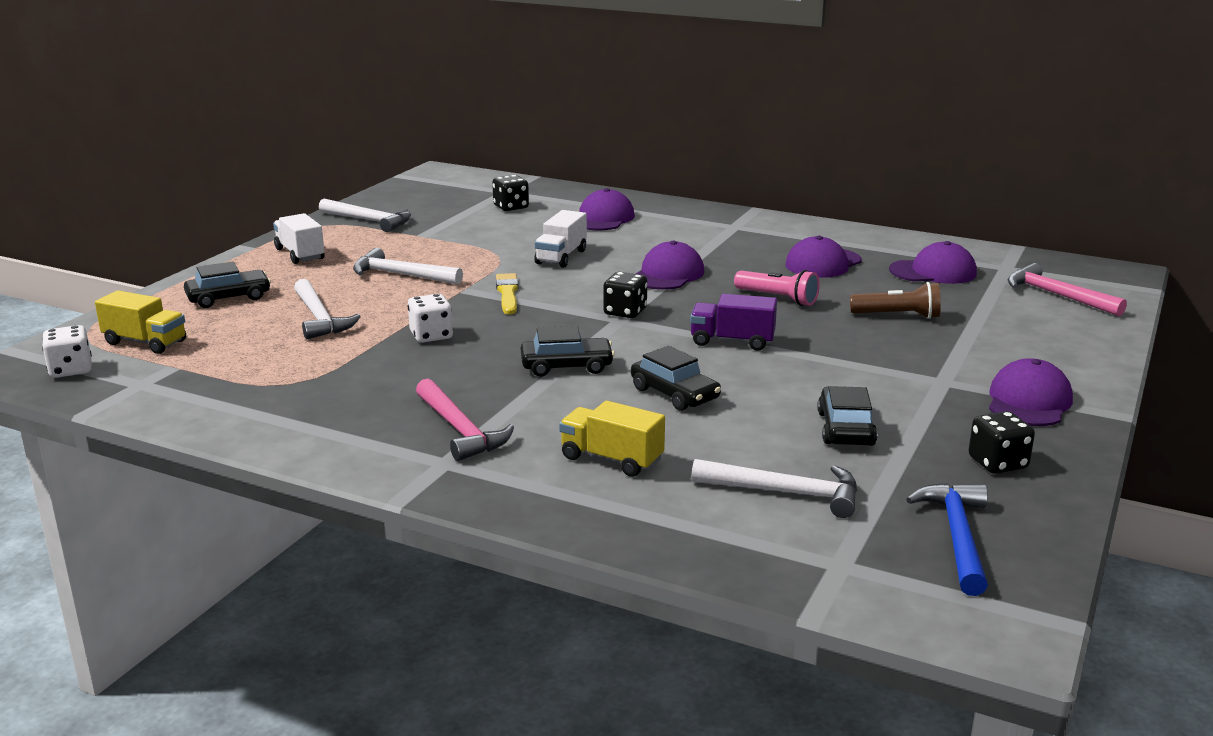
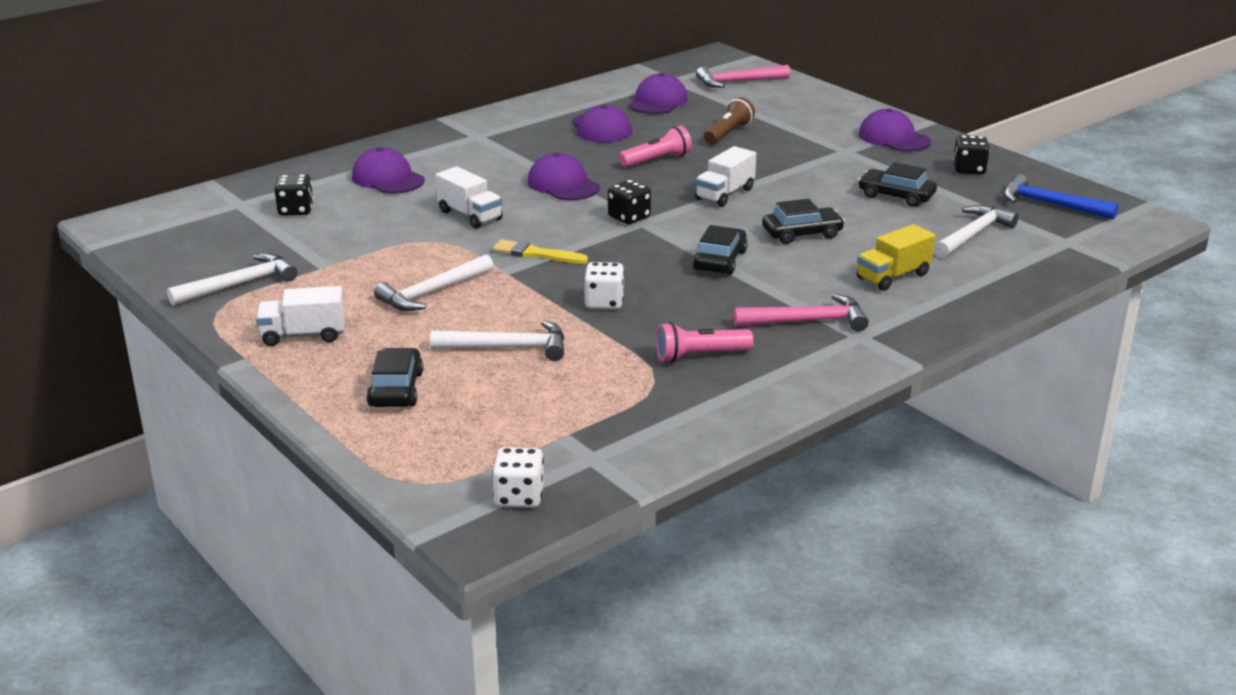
camera: 65 degrees left, 5 degrees up
(145, 342) = (481, 448): yellow truck -> none
(350, 393) = (700, 355): none -> pink flashlight
(732, 341) = (724, 194): purple truck -> white truck

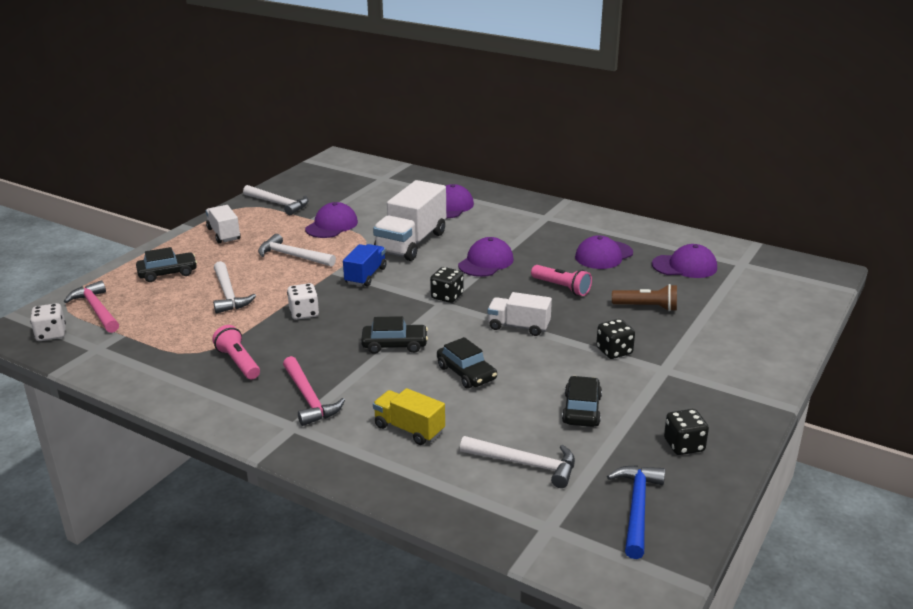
camera: 70 degrees right, 0 degrees up
(296, 210) = (384, 193): black dice -> black dice (614, 351)
(470, 215) = (411, 243): white truck -> white truck, size x1.74
(536, 254) = (366, 276): yellow brush -> blue truck
(738, 82) = (773, 292): pink hammer -> pink hammer (96, 309)
(894, 138) = (722, 391): purple cap -> purple cap (331, 225)

